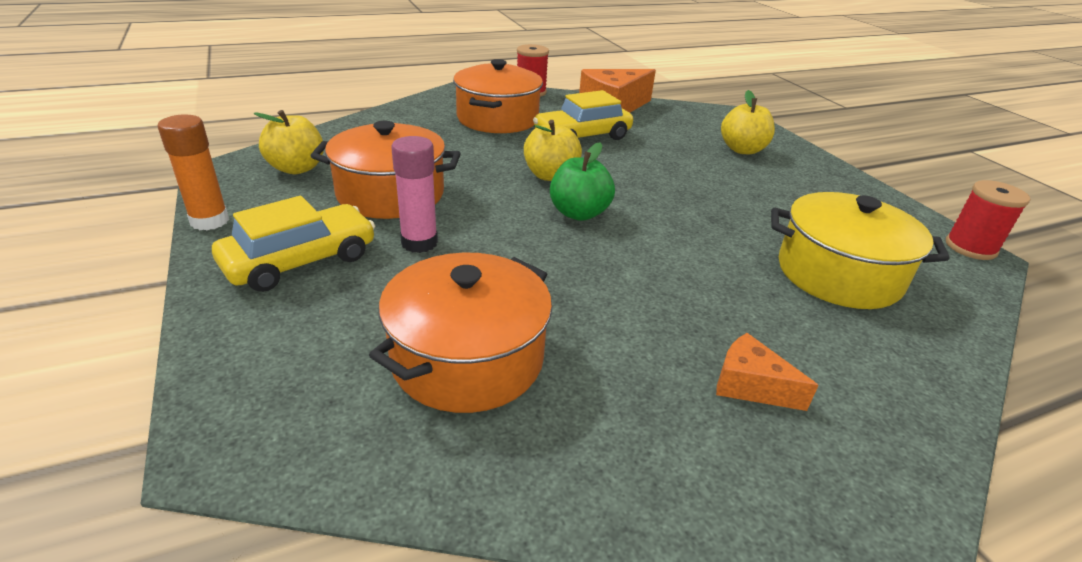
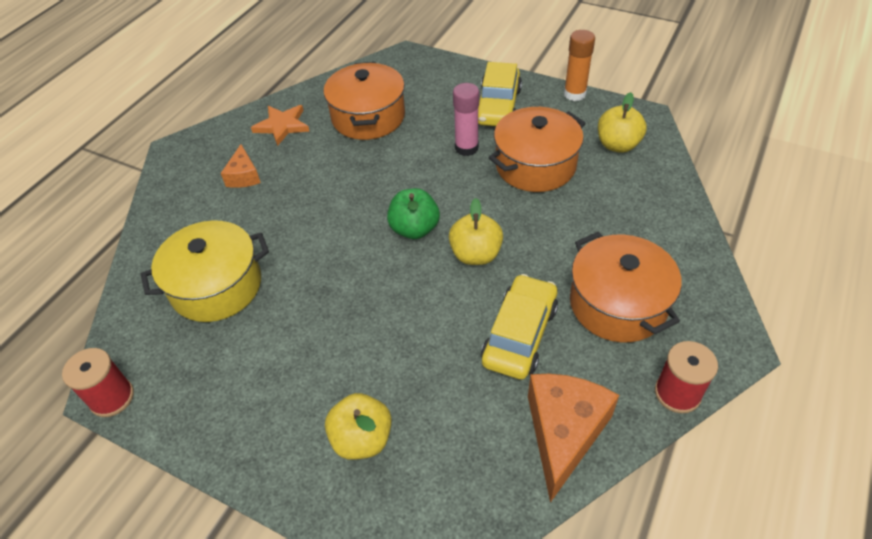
camera: 145 degrees right, 15 degrees up
(622, 443) = (282, 126): none -> orange star
(750, 385) = (244, 176): orange cheese -> orange cheese turned 90 degrees clockwise

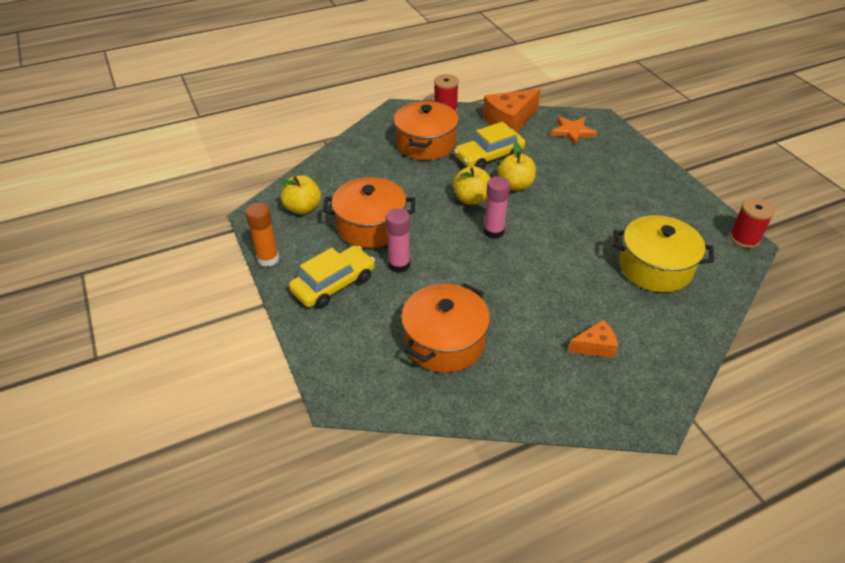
camera: 145 degrees left, 5 degrees down
(244, 176) = (595, 346): orange cheese -> orange cheese turned 45 degrees clockwise
(282, 126) = (529, 382): orange star -> orange star (572, 132)
(362, 439) = (604, 159): yellow apple -> yellow apple (515, 185)
(414, 229) = (493, 231): green apple -> pink glue stick

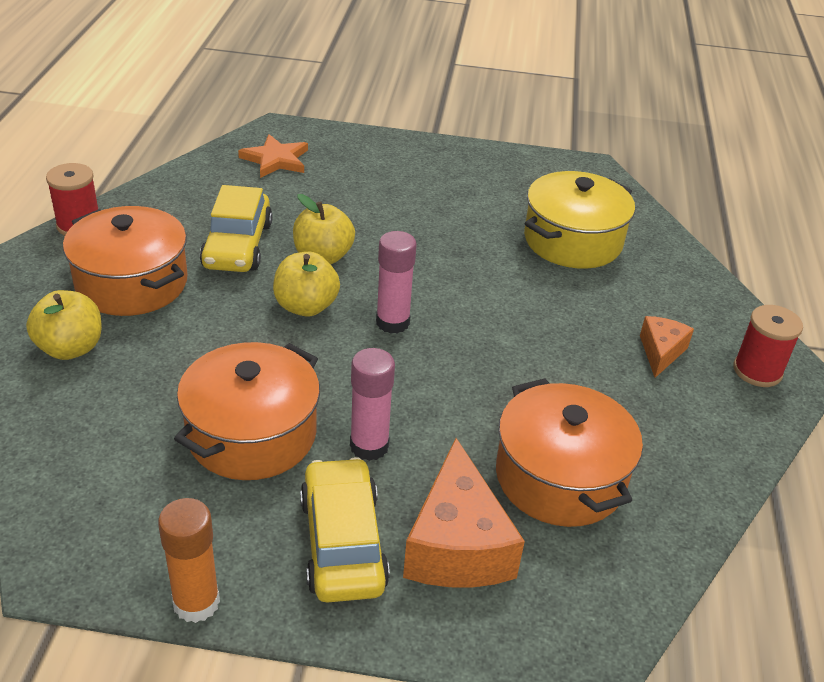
camera: 60 degrees left, 5 degrees down
(303, 208) = (115, 494): yellow apple -> yellow apple (70, 348)
(509, 121) = (187, 190): orange cheese -> orange cheese (457, 545)
(744, 238) = (580, 164): red spool -> red spool (757, 371)

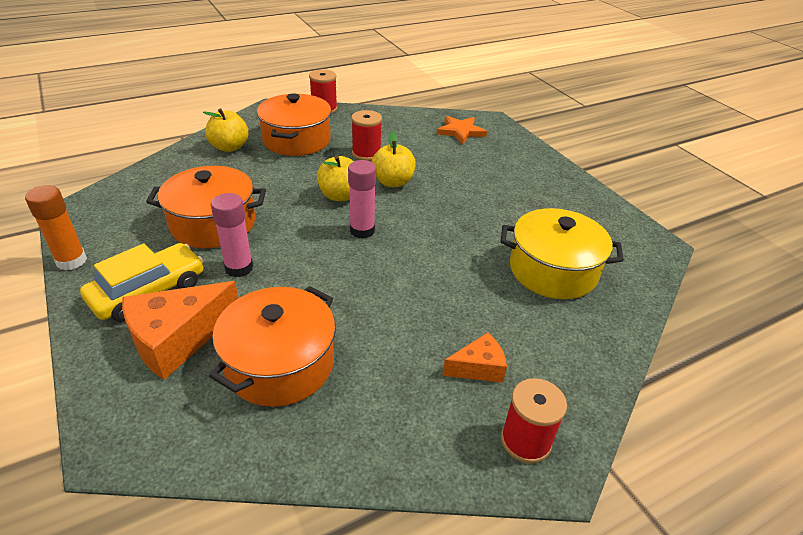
camera: 55 degrees right, 0 degrees up
(237, 245) = (366, 153): yellow car -> red spool

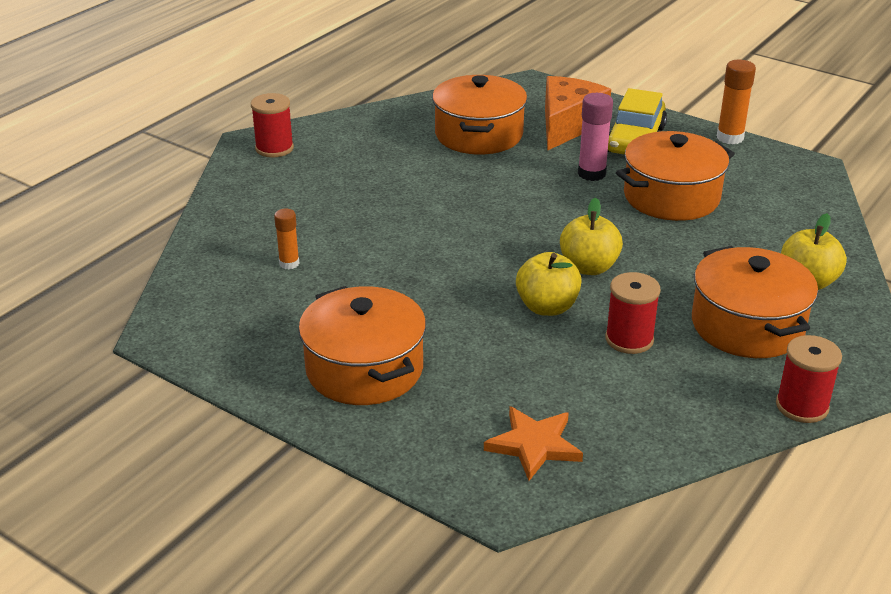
camera: 155 degrees right, 5 degrees down
(362, 230) = (520, 238): pink glue stick -> none
(478, 367) = (328, 173): orange cheese -> none
(527, 184) = (364, 369): none -> orange pot
(553, 270) = (289, 263): yellow pot -> orange glue stick

